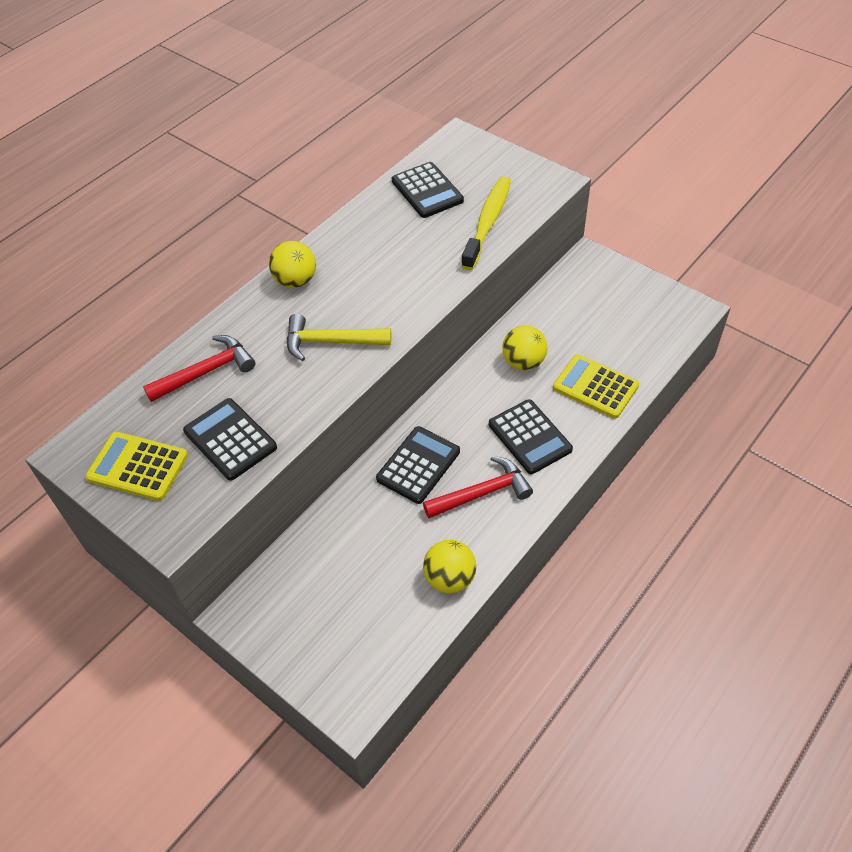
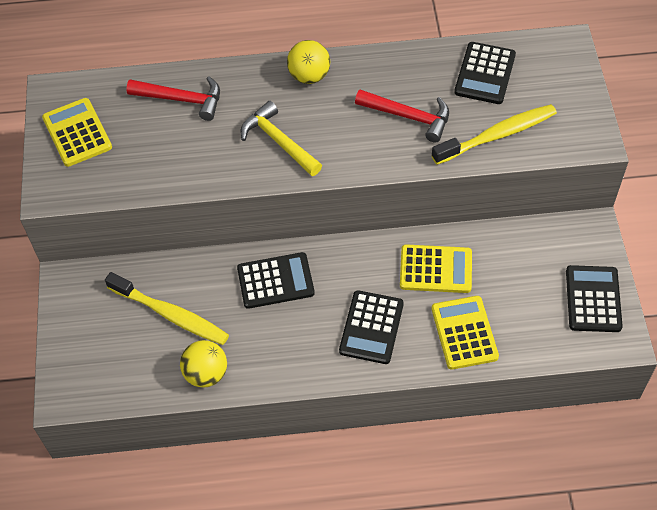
camera: 45 degrees right, 5 degrees up
(230, 439) = (144, 159): black calculator -> black calculator (593, 299)
(365, 561) = (171, 315): none -> yellow toothbrush
(482, 493) = (292, 337): red hammer -> red hammer (408, 117)
(523, 362) = (435, 269): yellow ball -> yellow calculator

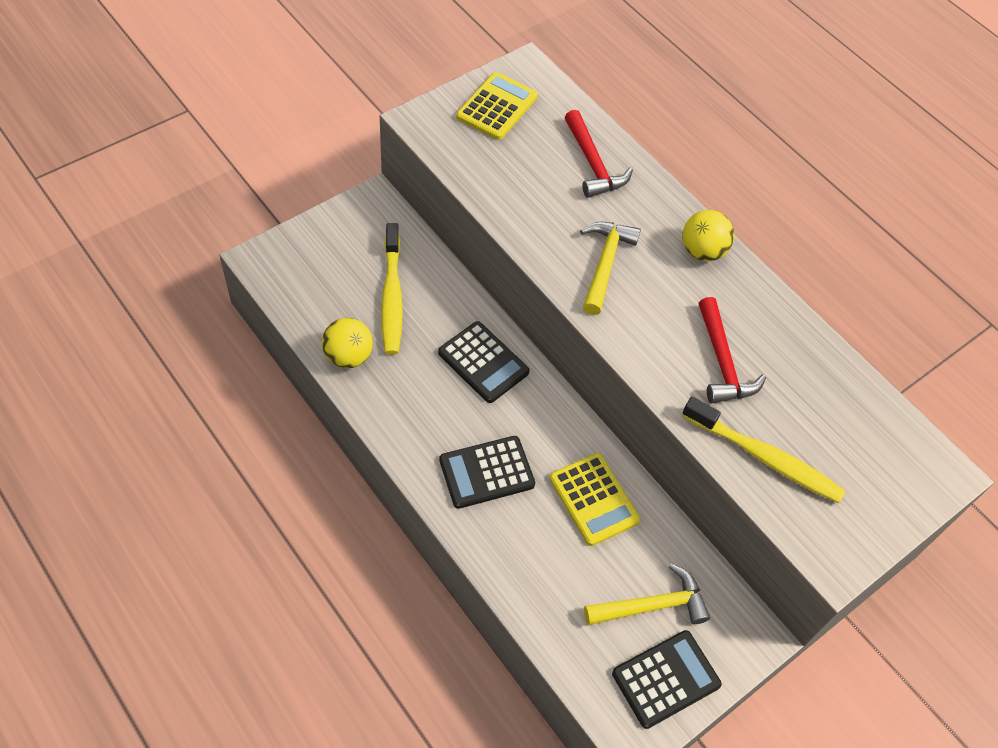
camera: 50 degrees right, 0 degrees up
(464, 333) = (537, 563): yellow calculator -> none
(485, 74) = (835, 408): black calculator -> none
(536, 278) = (651, 605): none -> yellow hammer

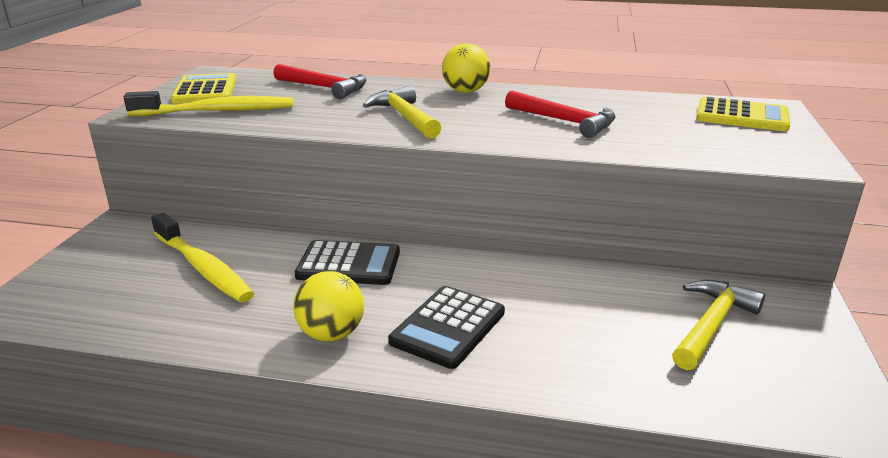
camera: 35 degrees left, 30 degrees down
(348, 356) = (196, 326): yellow ball -> yellow ball (331, 334)
(594, 499) = (563, 291): yellow calculator -> yellow calculator (741, 116)
(666, 679) = (804, 364): black calculator -> none
(765, 458) = (674, 143): yellow toothbrush -> yellow toothbrush (218, 111)

